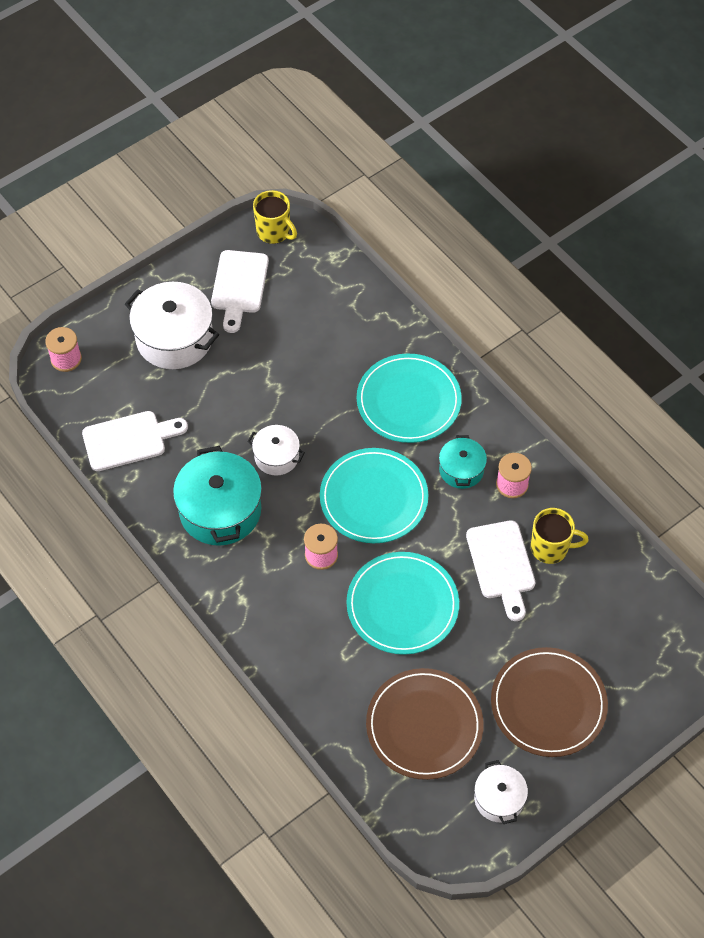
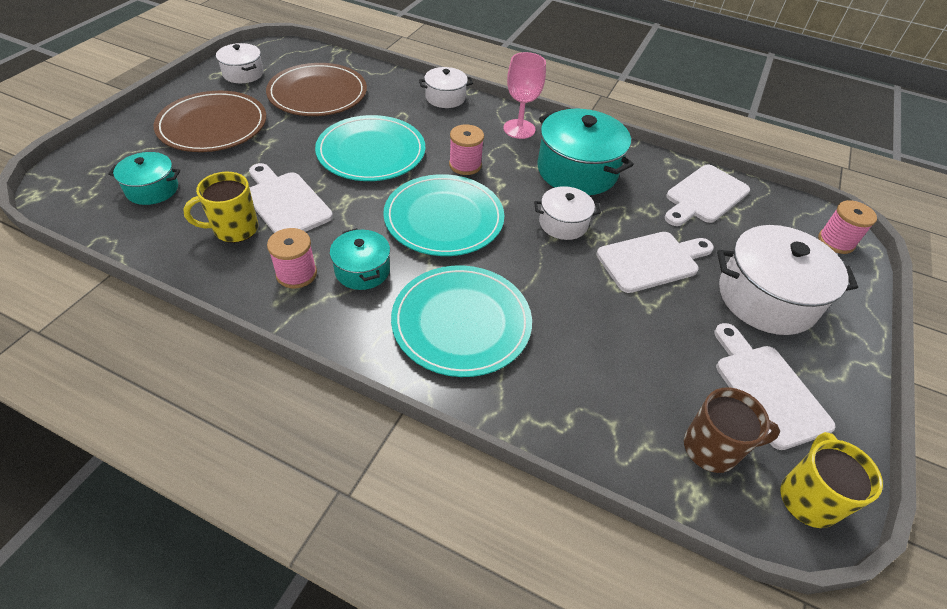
camera: 150 degrees right, 10 degrees down
(232, 397) = (651, 261): none -> white cutting board
(237, 587) = (519, 129): none -> pink goblet
(274, 232) = (808, 498): yellow mug -> yellow mug turned 90 degrees clockwise
(285, 668) = (445, 97): none -> white pot
(304, 271) = (712, 448): none -> brown mug
(614, 623) = (152, 189): none -> turquoise pot

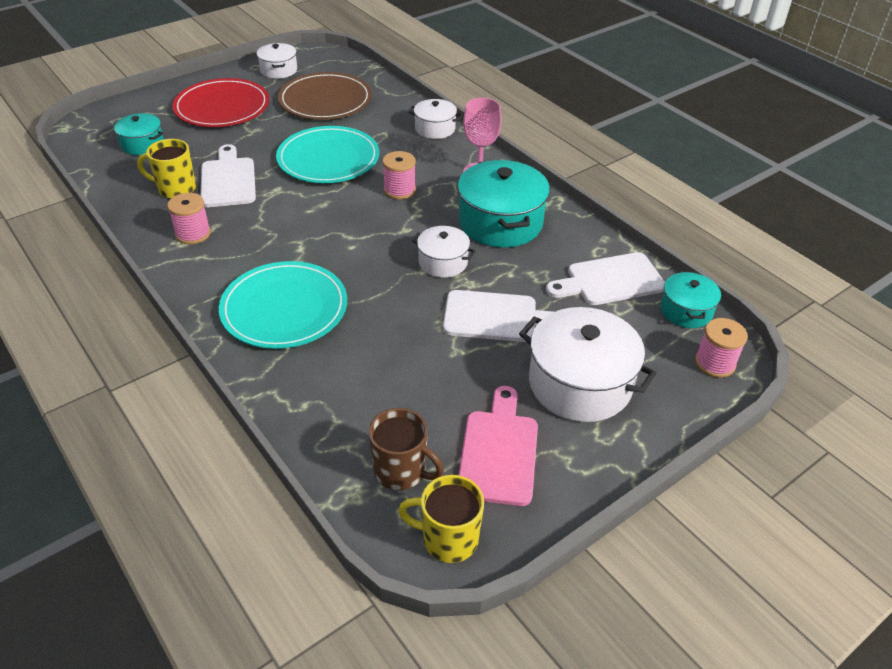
camera: 30 degrees right, 5 degrees down
(213, 125) = (222, 107): brown plate -> red plate
(362, 270) = (243, 246): turquoise pot -> turquoise pot (686, 311)
(444, 218) = (341, 227): turquoise plate -> none
(767, 390) = (498, 451): white cutting board -> pink cutting board
(808, 498) = (448, 539): yellow mug -> yellow mug turned 120 degrees counterclockwise

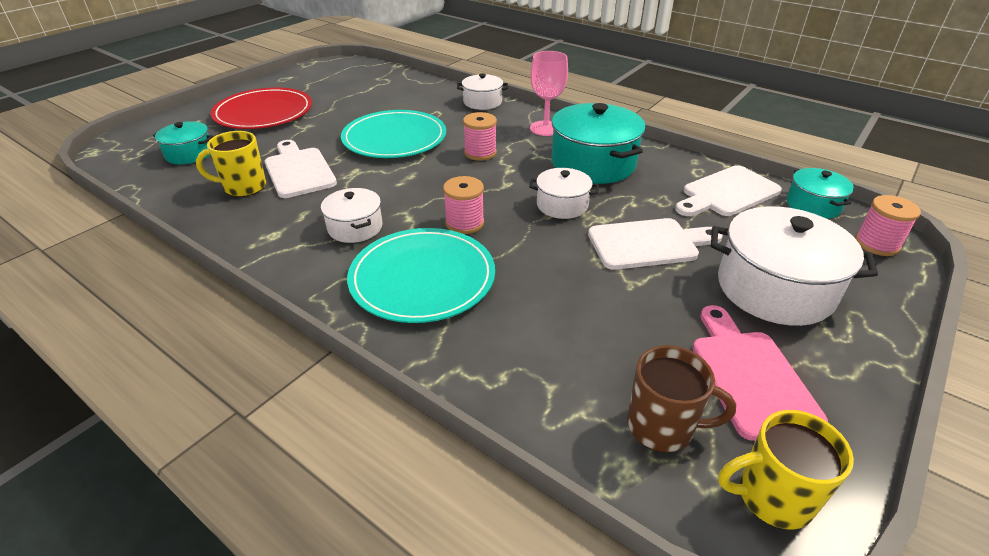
camera: 15 degrees left, 5 degrees down
(193, 234) = (282, 225): pink spool -> pink spool (464, 223)
(278, 70) = (307, 79): white pot -> white pot (355, 227)
(325, 100) = (365, 95): brown plate -> none

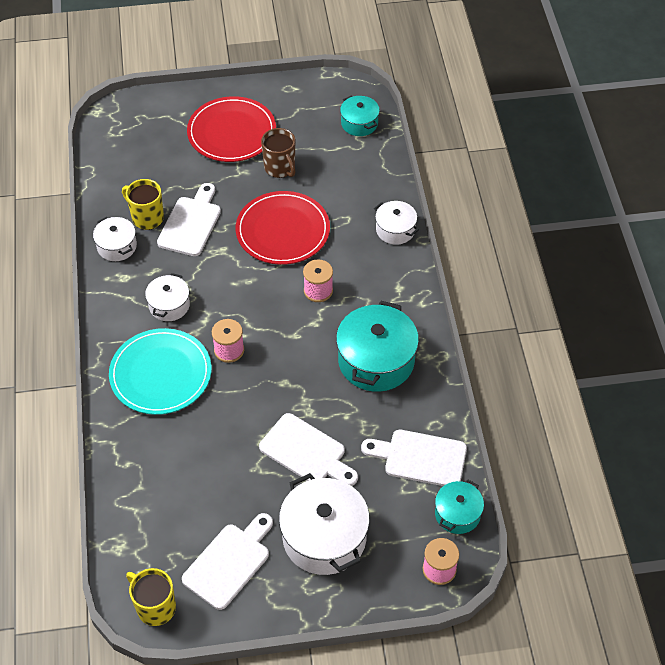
camera: 45 degrees right, 15 degrees up
(189, 154) = (147, 155): turquoise pot -> turquoise pot (359, 123)
(394, 138) = (283, 231): turquoise plate -> red plate
(545, 128) = (397, 298): pink goblet -> none
(562, 205) = (302, 381): white pot -> white pot (117, 246)
(662, 427) = (157, 545): brown mug -> brown mug (280, 168)
(750, 376) = (229, 562): pink cutting board -> white cutting board

